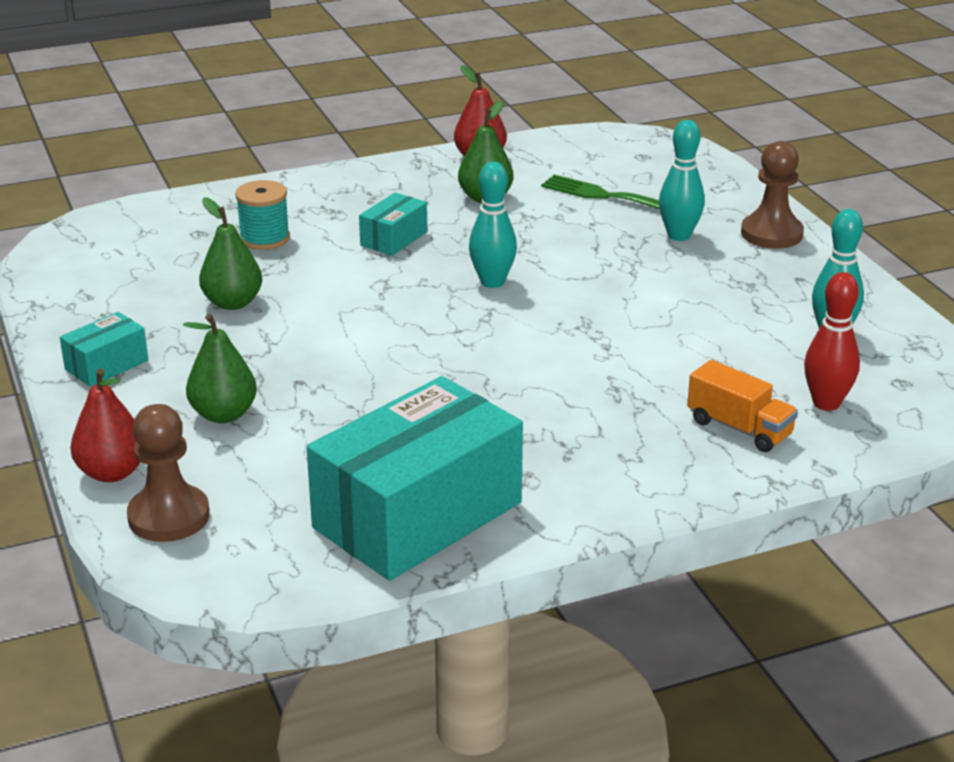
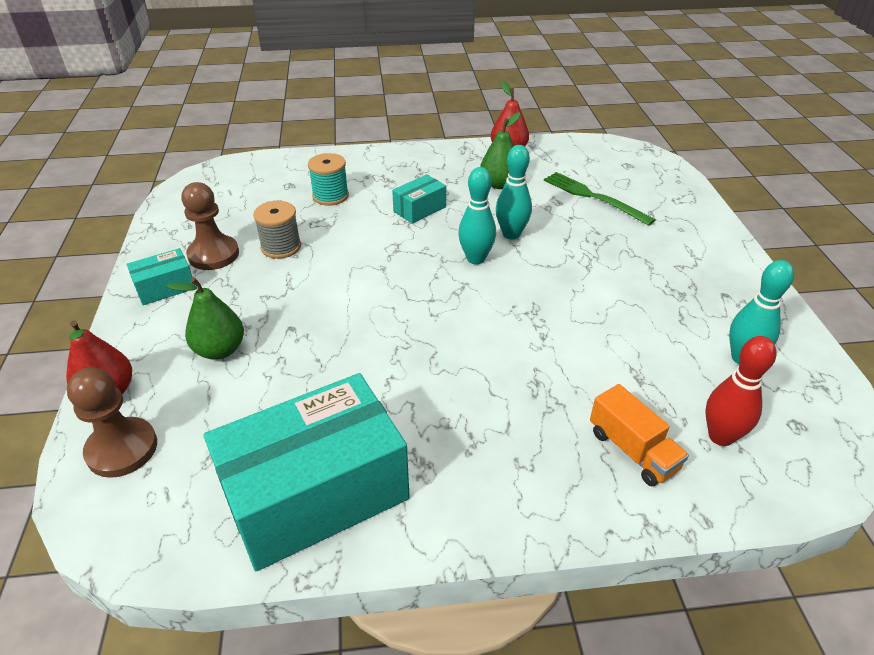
camera: 15 degrees right, 10 degrees up
(233, 303) = (281, 247): green pear -> grey spool
(679, 236) = (635, 238): turquoise bowling pin -> turquoise bowling pin (511, 234)
(771, 234) = (711, 247): brown pawn -> brown pawn (213, 254)

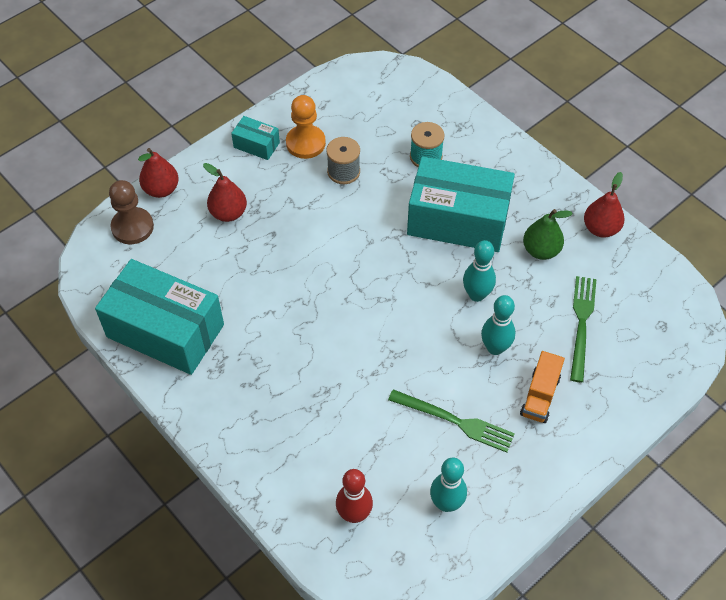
camera: 55 degrees right, 15 degrees up
(213, 254) = (305, 143): brown pawn -> orange pawn
(220, 350) = (228, 213): green pear -> red pear
(419, 209) = (458, 220): turquoise box -> turquoise box, size x2.25
(476, 259) = (426, 289): turquoise bowling pin -> turquoise bowling pin (495, 348)
(632, 450) = (306, 469): orange truck -> orange truck (540, 396)
(644, 308) = (455, 421): none -> green fork

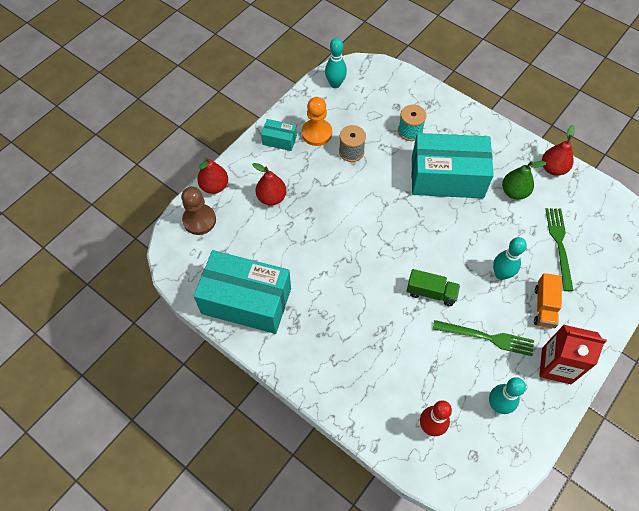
camera: 10 degrees left, 5 degrees up
(398, 356) = (431, 292): none -> green truck
(476, 295) = (476, 234): turquoise bowling pin -> turquoise bowling pin (335, 84)
(535, 469) = (556, 365): none -> red carton

